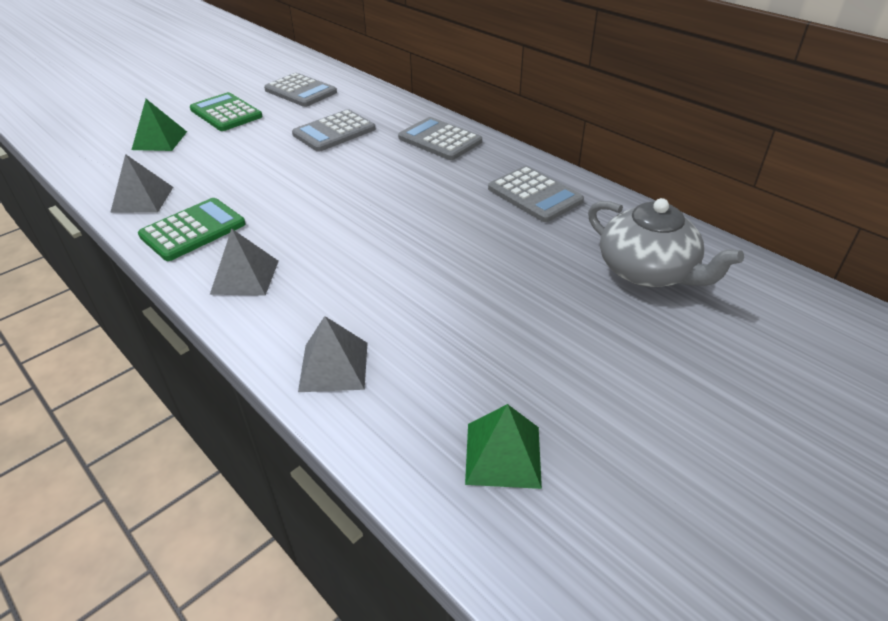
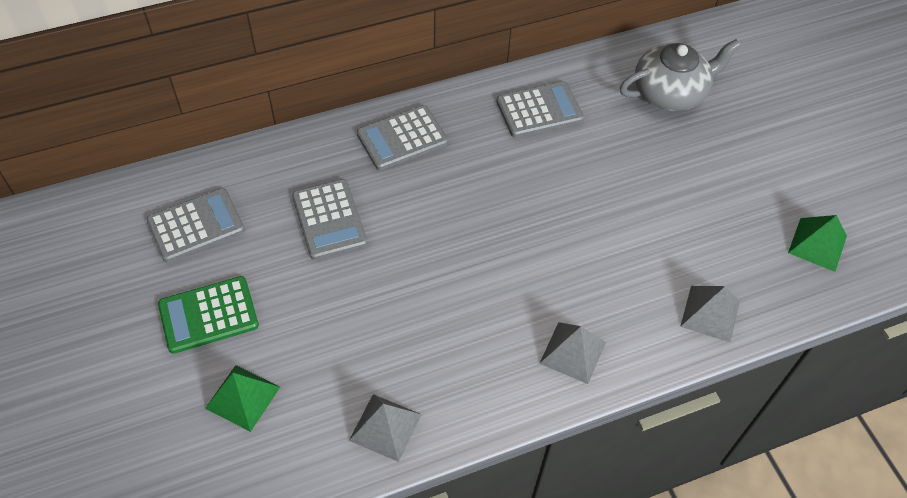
camera: 70 degrees left, 15 degrees up
(193, 230) = (473, 385): green calculator -> none

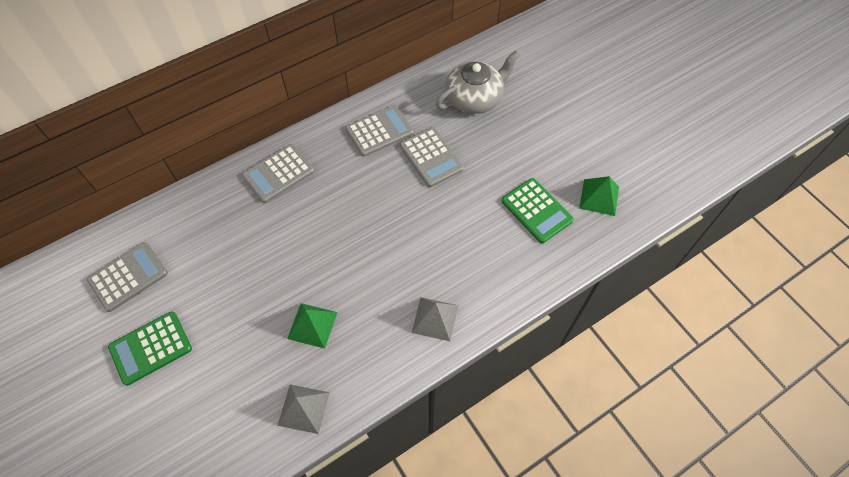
camera: 10 degrees left, 5 degrees up
(242, 397) = (189, 409): green pyramid -> green pyramid (312, 325)
(329, 220) = (233, 251): grey calculator -> grey calculator (431, 157)
(710, 313) = (530, 267): grey pyramid -> none
(730, 245) = (536, 210): none -> green calculator

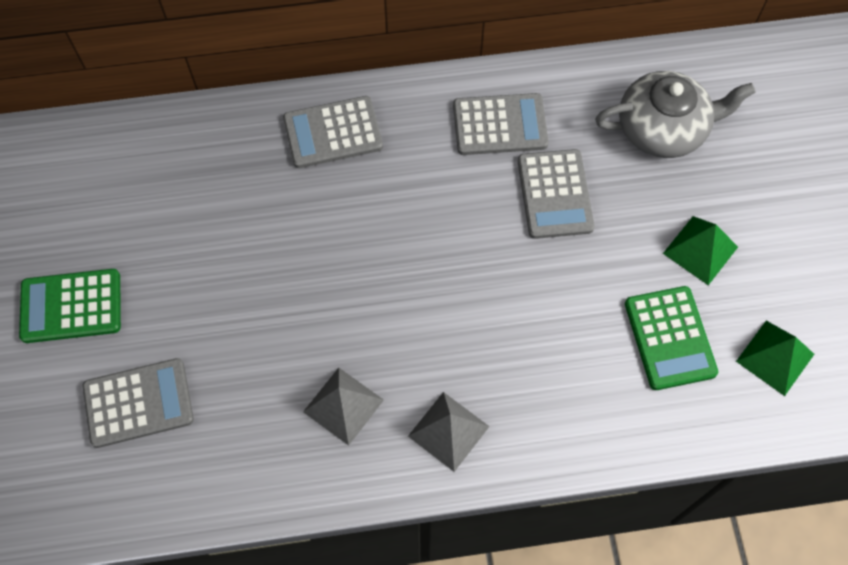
camera: 25 degrees right, 5 degrees up
(128, 277) = (83, 198): grey calculator -> grey calculator (138, 403)
(303, 408) = (222, 473): grey pyramid -> grey pyramid (343, 405)
(312, 325) = (282, 366): green pyramid -> green pyramid (700, 250)

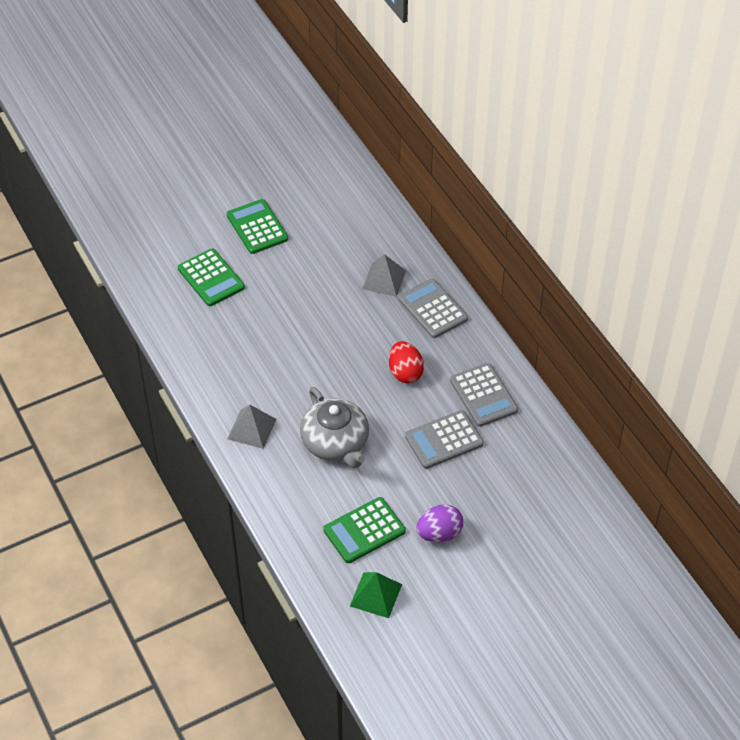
camera: 70 degrees right, 15 degrees down
(138, 403) = (211, 278): grey calculator -> green calculator
(343, 405) = (247, 372): grey pyramid -> grey pyramid (384, 279)
(427, 201) = (405, 373): none -> red egg
(663, 128) = (528, 490): grey teapot -> grey teapot (336, 443)
(700, 250) = (439, 534): green pyramid -> purple egg

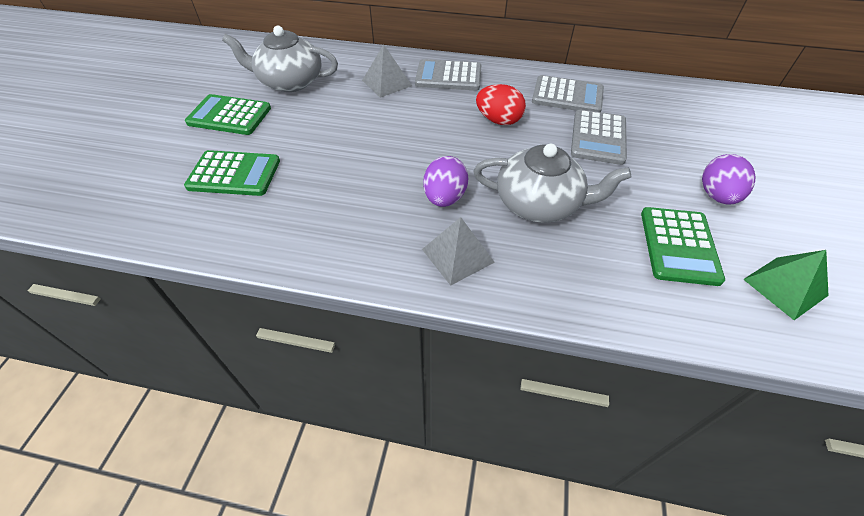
camera: 50 degrees left, 0 degrees up
(293, 393) = (444, 198): none -> purple egg
(326, 225) = (289, 82): none -> grey teapot

